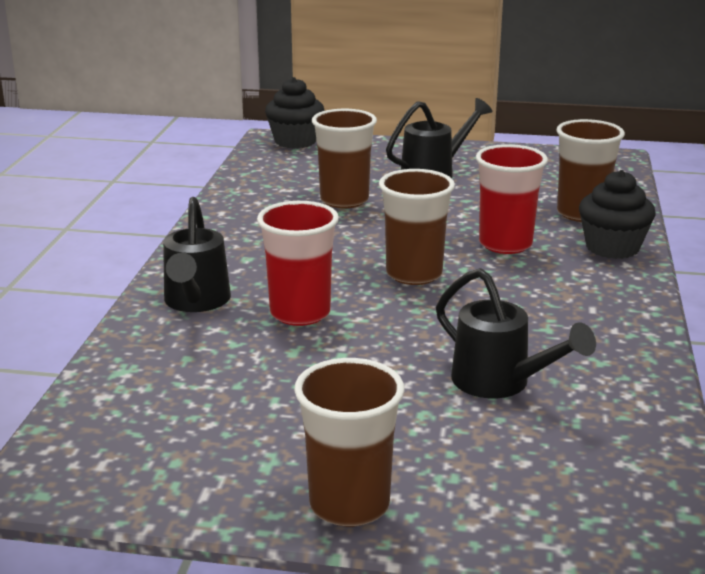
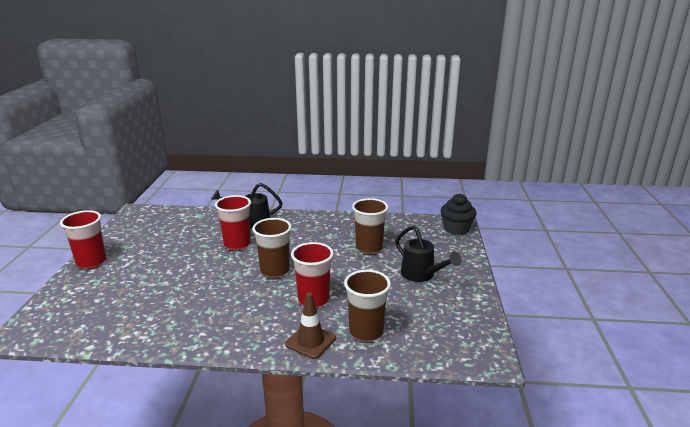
camera: 85 degrees right, 0 degrees up
(349, 505) = (91, 262): brown cup -> red cup
(500, 383) = (160, 295): black watering can -> none
(612, 248) = (310, 341): black cupcake -> brown traffic cone

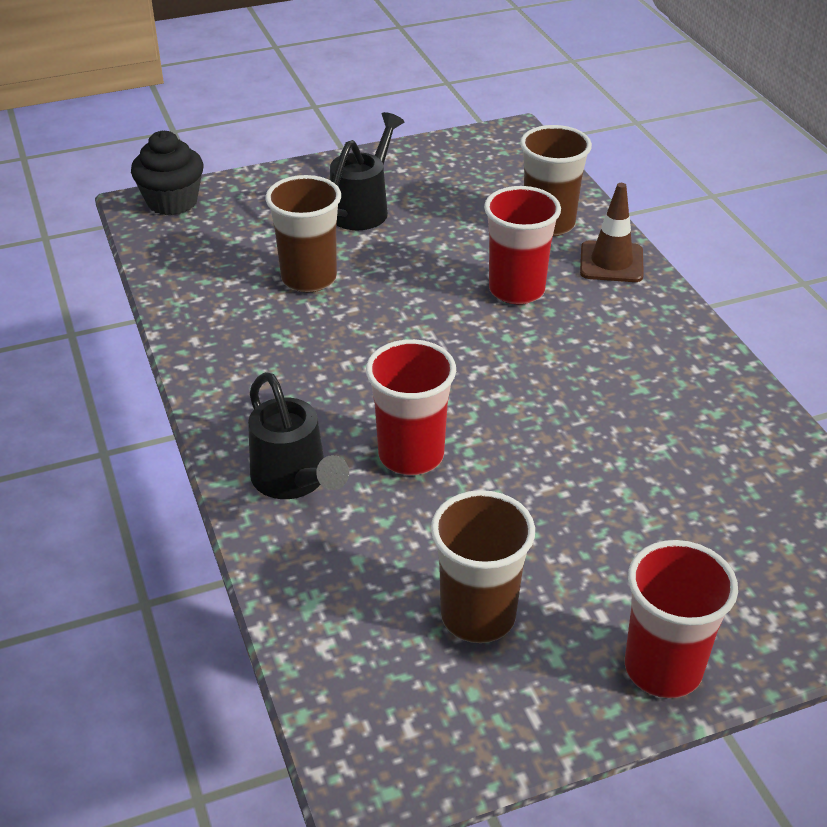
camera: 115 degrees left, 15 degrees up
(275, 271) = (469, 361): brown cup -> brown cup (478, 616)

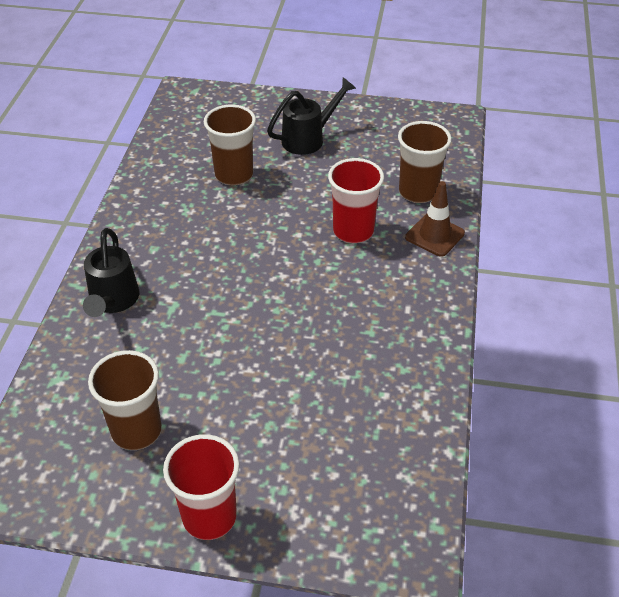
camera: 30 degrees right, 5 degrees up
(172, 202) = (200, 95): black cupcake -> none
(411, 455) = (190, 314): red cup -> none

